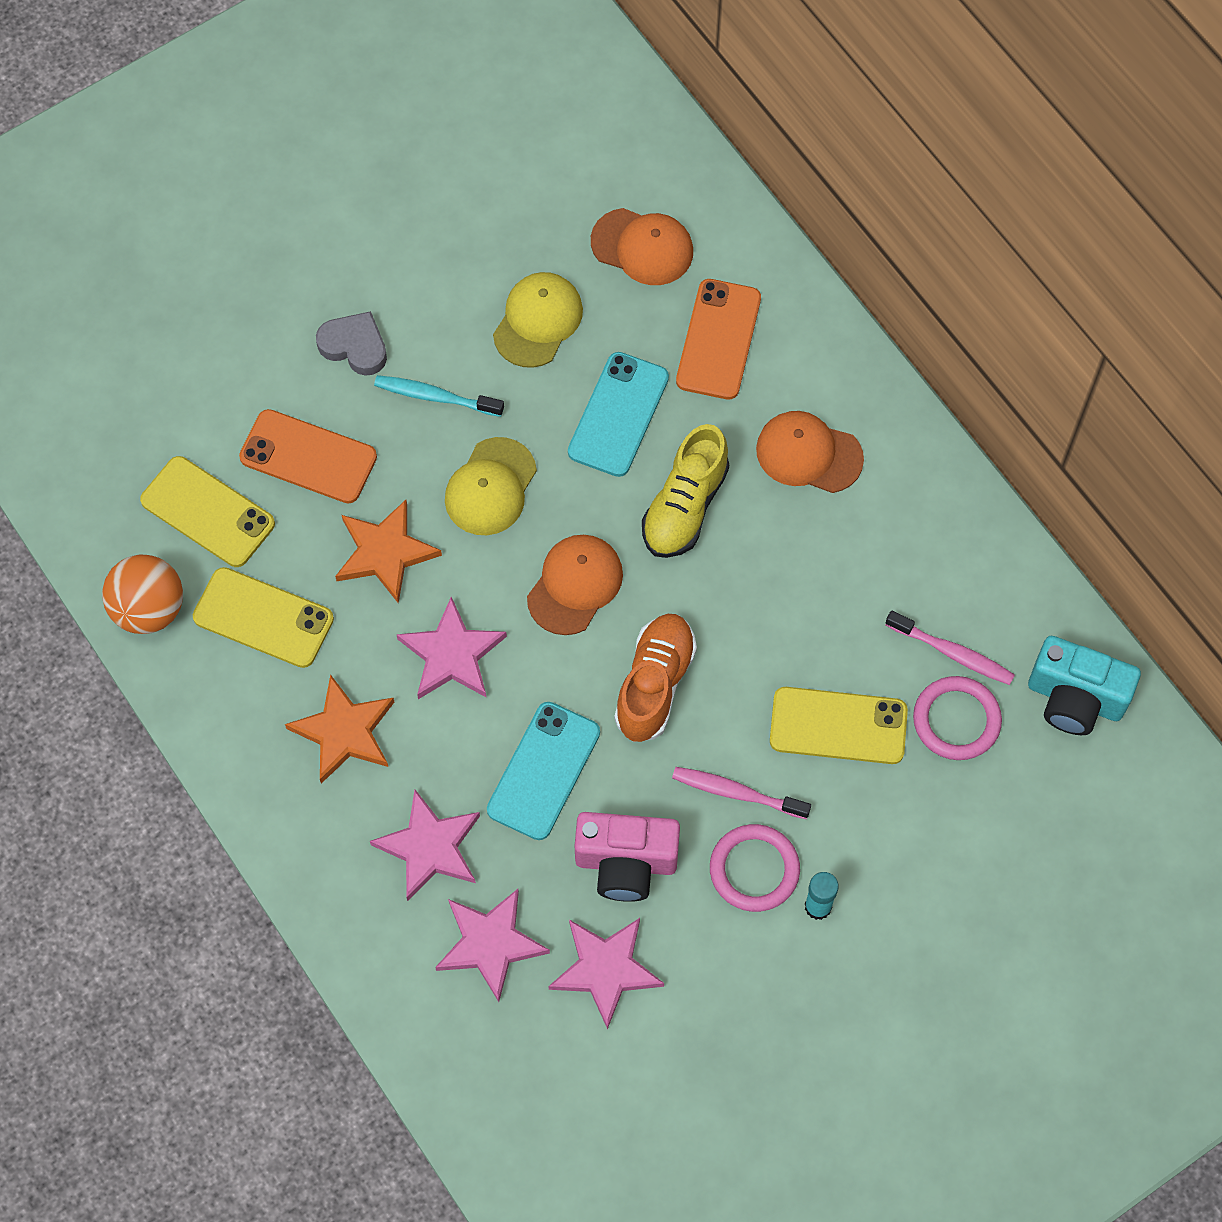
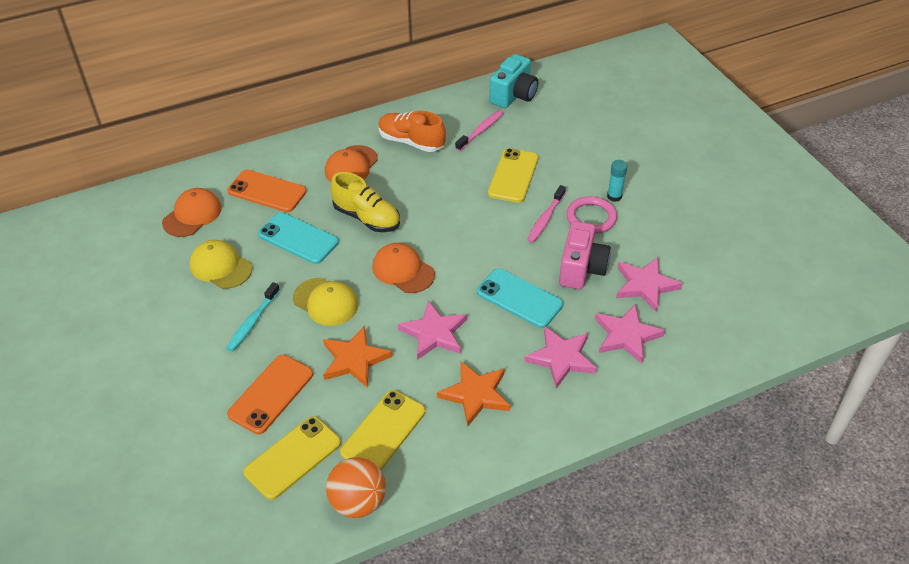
camera: 80 degrees left, 20 degrees down
(354, 346) = (198, 360): grey heart -> none
(654, 684) = (474, 244): orange shoe -> orange shoe (411, 142)
(956, 720) = (518, 134): pink ring -> none

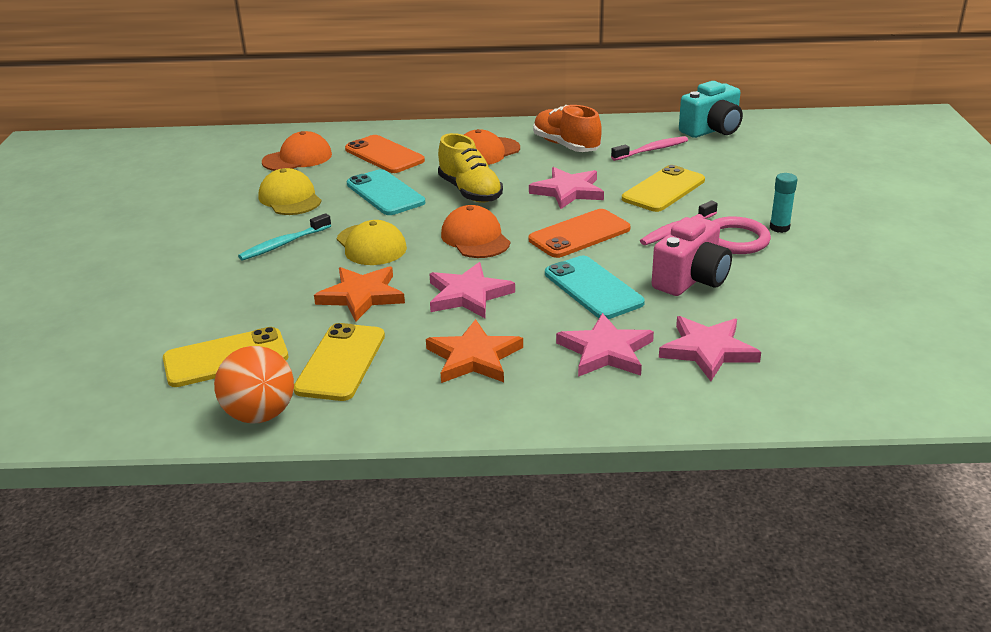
camera: 25 degrees right, 15 degrees down
(271, 394) = (250, 302): orange phone -> orange phone (579, 234)
(383, 432) = (341, 362): yellow phone -> yellow phone turned 45 degrees counterclockwise
(645, 285) = (766, 311): pink star -> pink star (568, 191)

